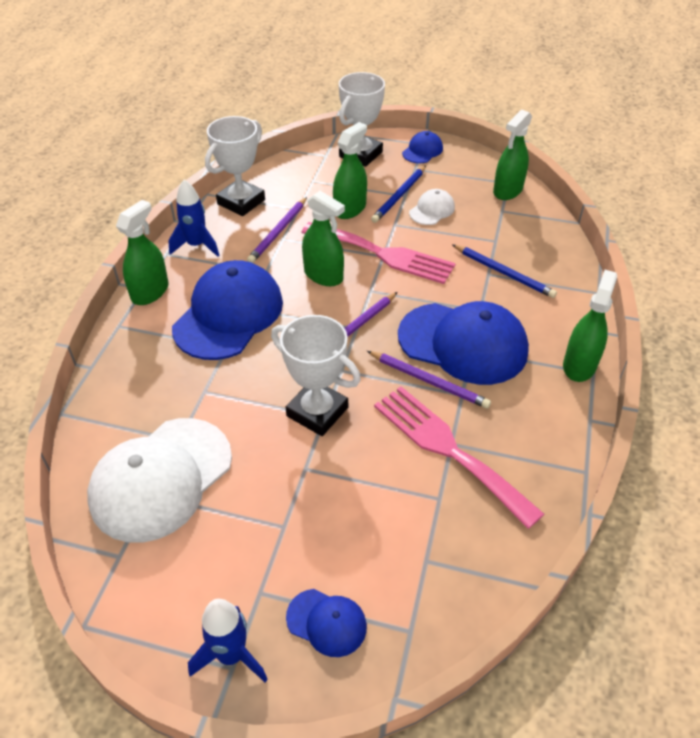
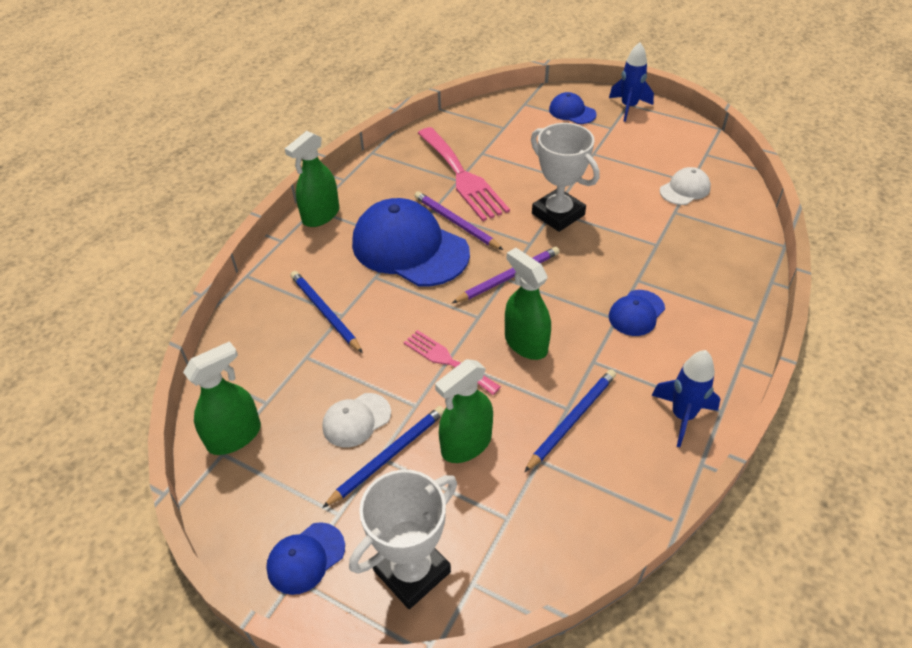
camera: 165 degrees left, 0 degrees up
(150, 292) = (730, 356): green spray bottle -> none
(161, 478) = (685, 189): white cap -> white cap, size x0.47
(229, 315) = (636, 313): blue cap -> blue cap, size x0.47
(241, 202) = (623, 490): white trophy -> none
(278, 232) = (572, 420): purple pencil -> blue pencil
(383, 254) = (447, 360): pink fork -> pink fork, size x0.58

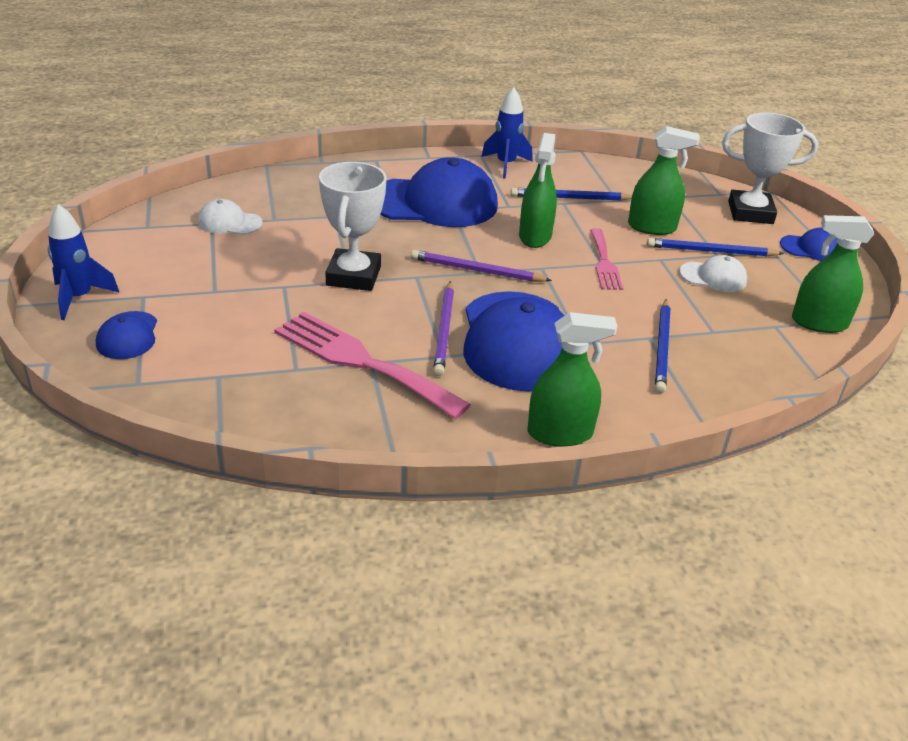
camera: 135 degrees left, 10 degrees down
(462, 177) = (362, 361): pink fork -> pink fork turned 75 degrees counterclockwise
(636, 313) = (434, 203): blue cap -> blue cap, size x2.12

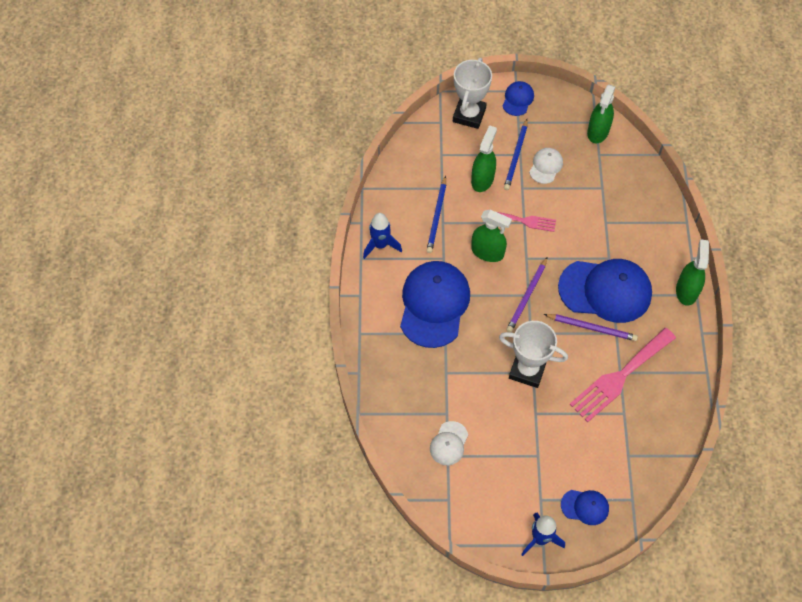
camera: 75 degrees left, 25 degrees up
(662, 348) = (616, 219): blue pencil -> none

